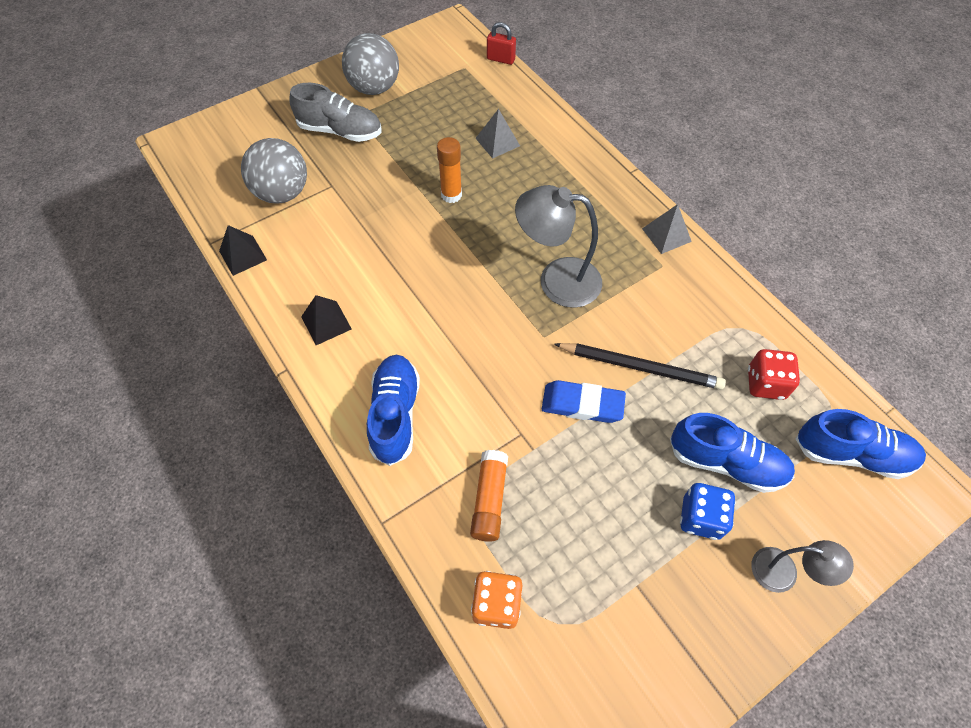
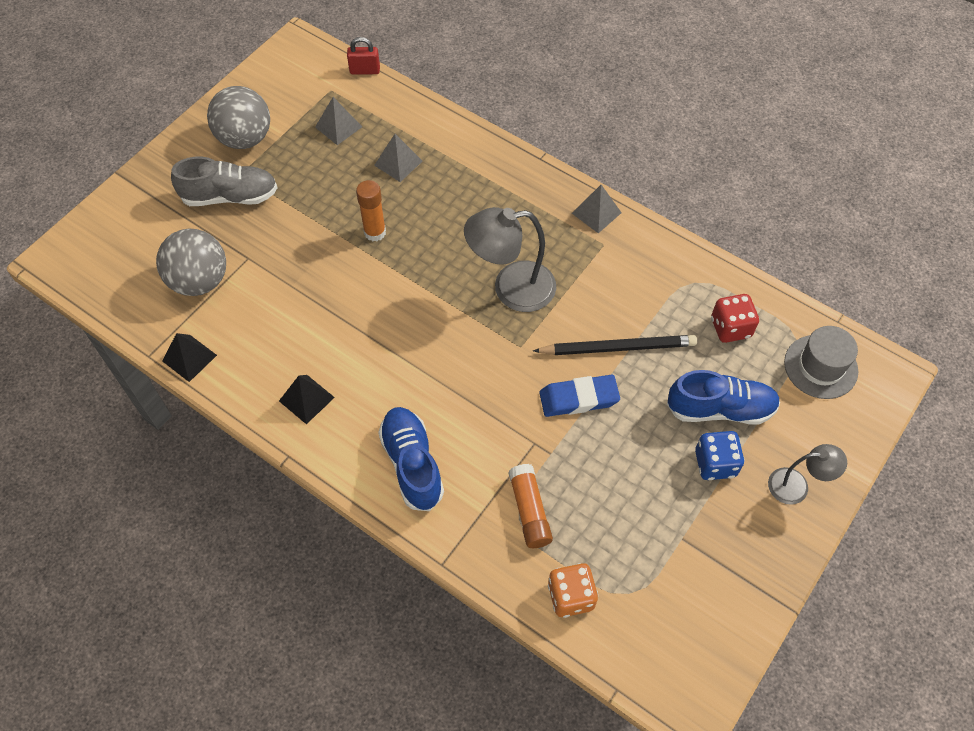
camera: 20 degrees left, 0 degrees up
(458, 99) = (338, 127): none -> grey pyramid
(852, 454) = (820, 367): blue shoe -> grey hat

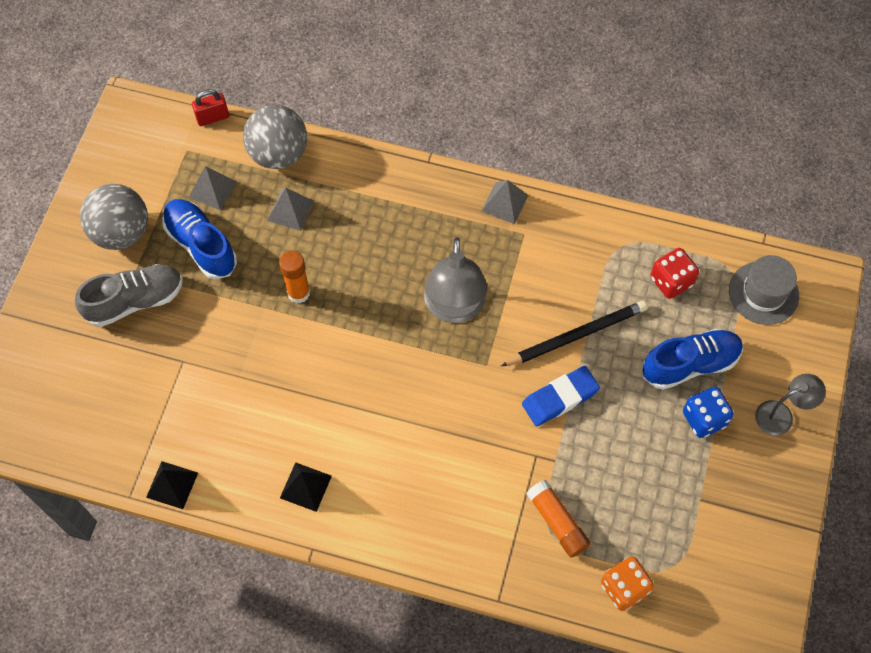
camera: 20 degrees left, 5 degrees up
(200, 281) = (145, 401): grey ball -> grey ball (278, 154)
(412, 464) = (432, 515): blue shoe -> blue shoe (201, 245)
(511, 288) = (454, 308): grey lamp -> grey lamp turned 60 degrees counterclockwise

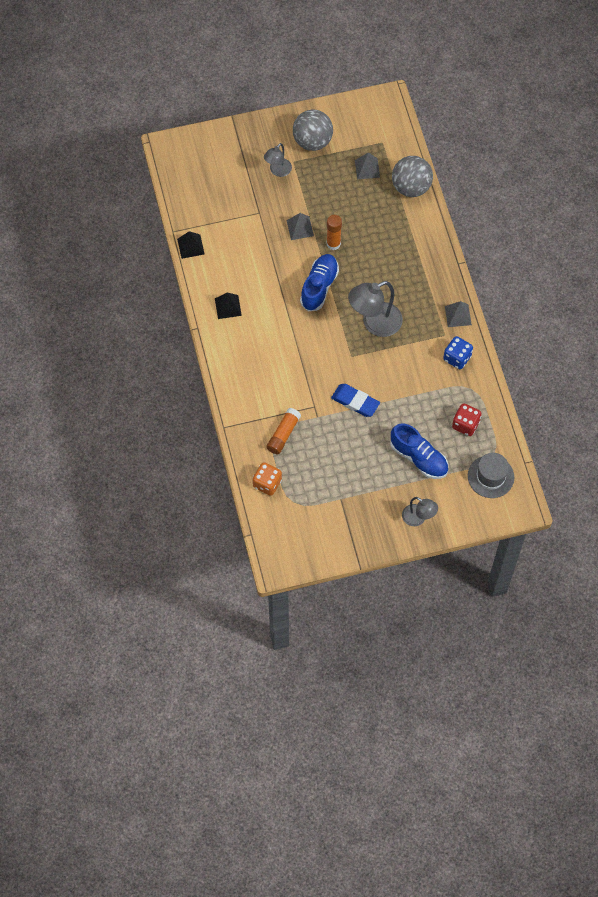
camera: 60 degrees right, 0 degrees up
(135, 301) = (278, 171): grey shoe -> grey lamp
(201, 245) = (330, 182): blue shoe -> blue shoe (319, 287)
(213, 117) = (411, 143): red padlock -> none
(290, 210) = (380, 212): grey pyramid -> grey pyramid (300, 228)
(576, 335) = (398, 392): black pencil -> none
(704, 419) = (390, 479): blue dice -> blue dice (457, 358)

